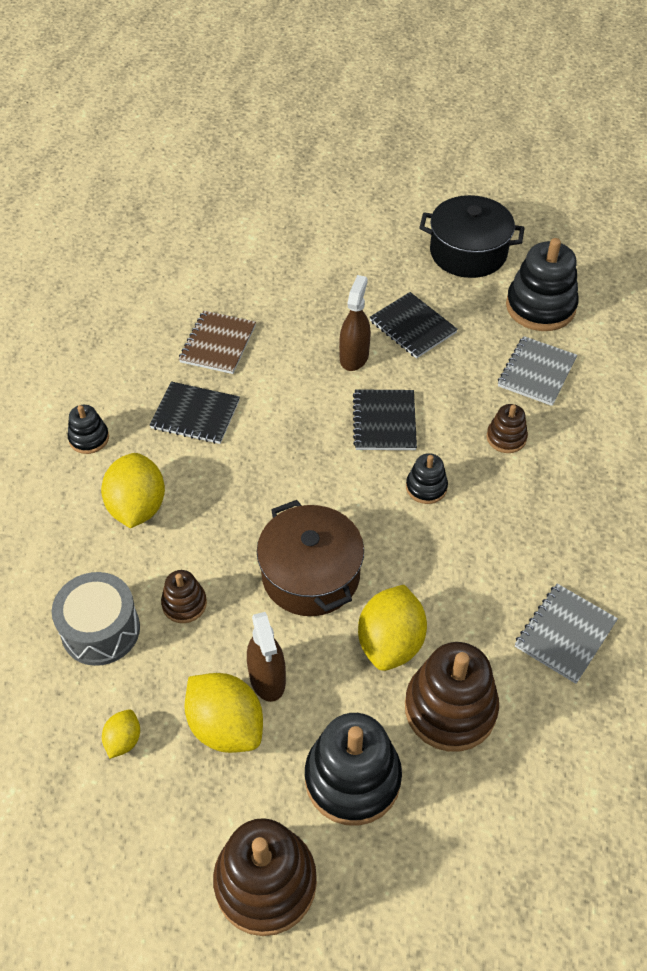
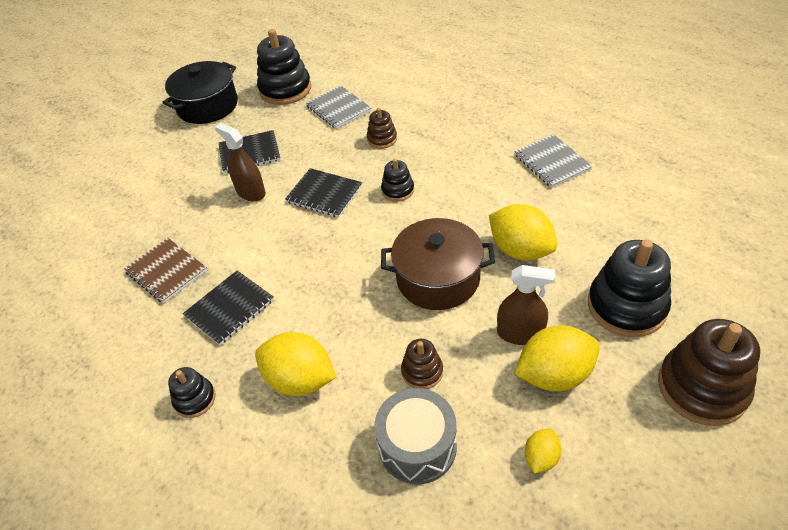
camera: 60 degrees left, 5 degrees down
(123, 740) = (541, 458): yellow lemon -> yellow lemon turned 75 degrees clockwise
(450, 708) = (587, 235): brown stacking toy -> none

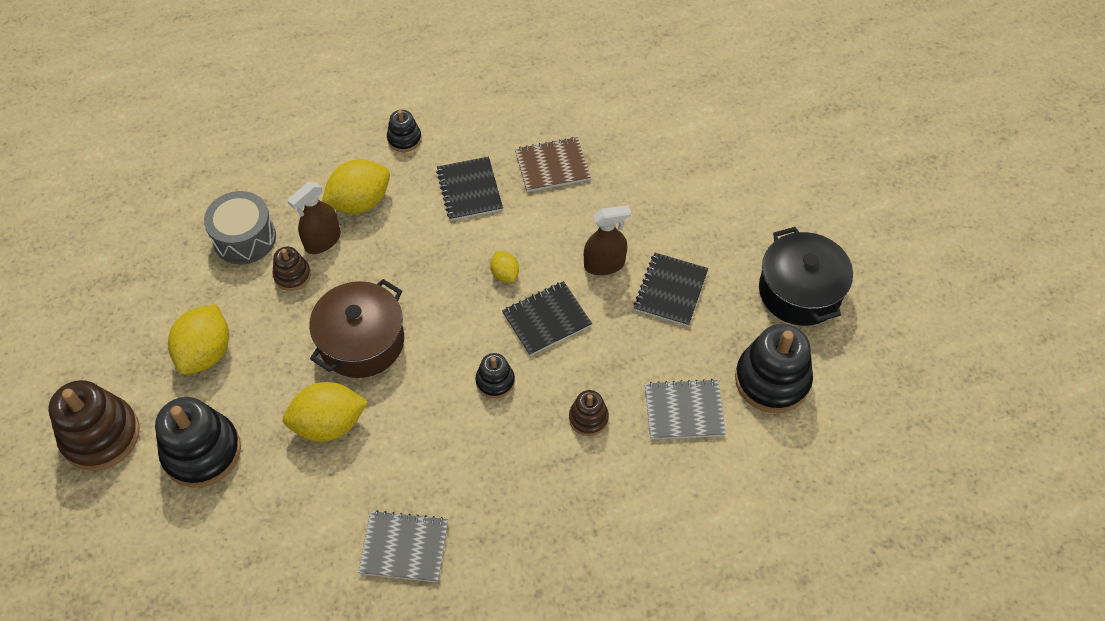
camera: 120 degrees right, 10 degrees up
(520, 333) = (257, 358): brown spray bottle -> brown spray bottle (323, 241)
(541, 458) = (167, 298): yellow lemon -> yellow lemon (505, 274)

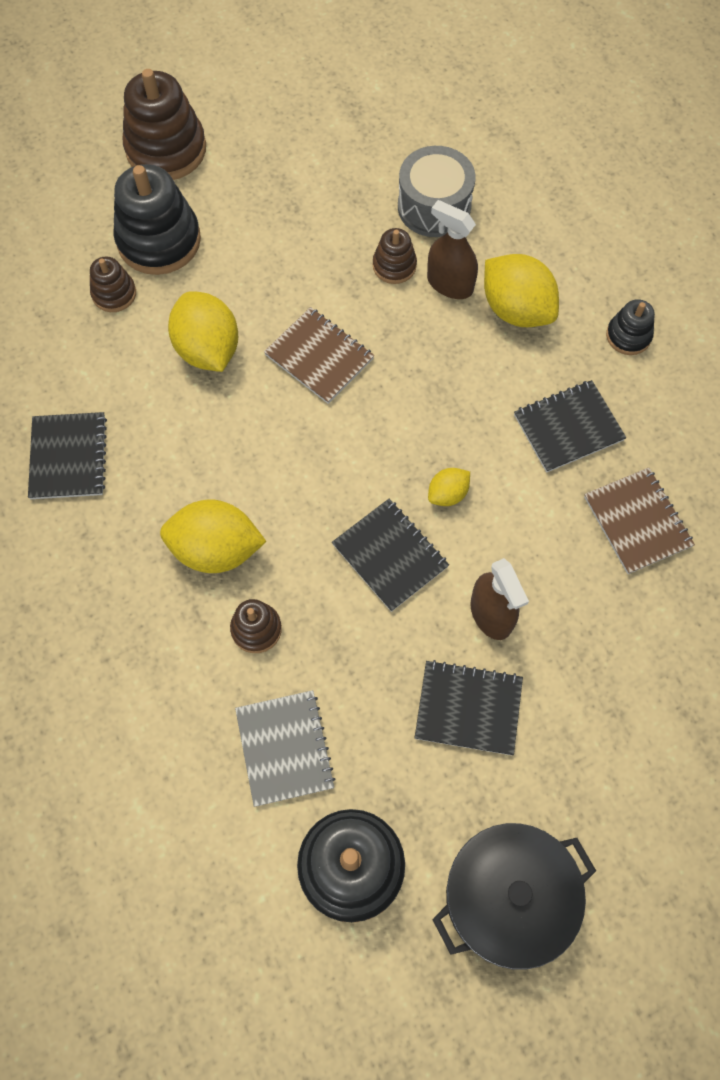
camera: 80 degrees right, 10 degrees up
(206, 353) = (277, 211): yellow lemon -> yellow lemon (216, 549)
(247, 495) = (114, 294): none -> brown stacking toy
(362, 341) = (319, 357): brown pot -> brown notebook
(404, 547) = (68, 457): grey notebook -> black notebook
(495, 381) = (290, 511): black stacking toy -> none

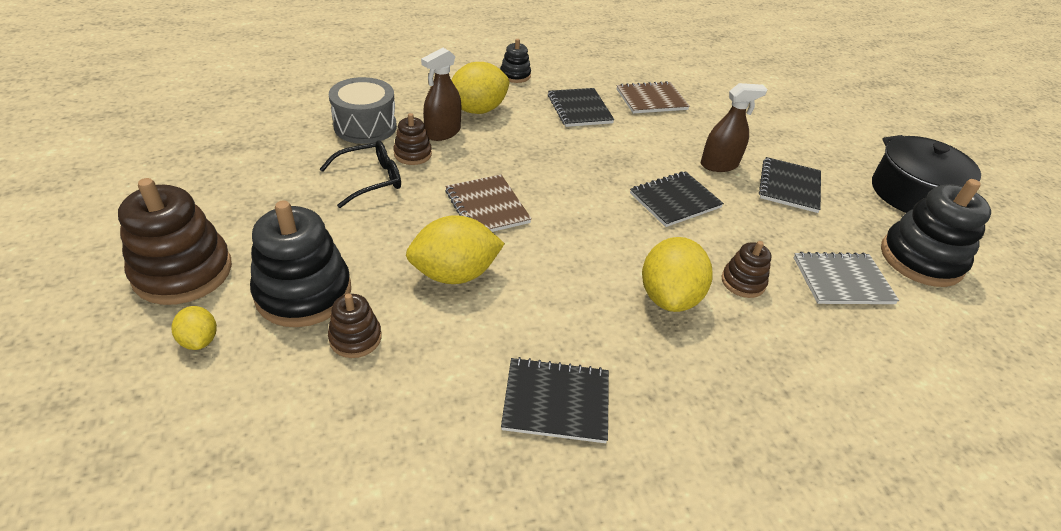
camera: 85 degrees left, 25 degrees down
(319, 357) = (487, 207): brown notebook -> brown notebook turned 75 degrees counterclockwise
(334, 240) = (370, 180): none -> black glasses
(447, 494) = (625, 166): yellow lemon -> yellow lemon (200, 340)

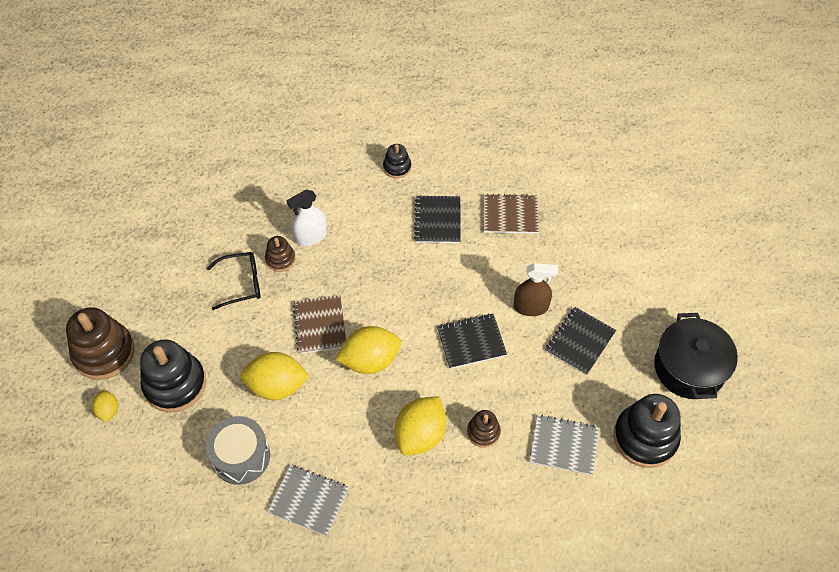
camera: 20 degrees right, 15 degrees up
(355, 338) = (199, 427): brown stacking toy -> none
(365, 126) = (252, 221): grey drum -> grey drum (241, 456)
(443, 132) = (311, 236): brown spray bottle -> white spray bottle
(477, 110) = (348, 211): yellow lemon -> yellow lemon (370, 360)
(556, 401) = (308, 500): black notebook -> grey notebook

